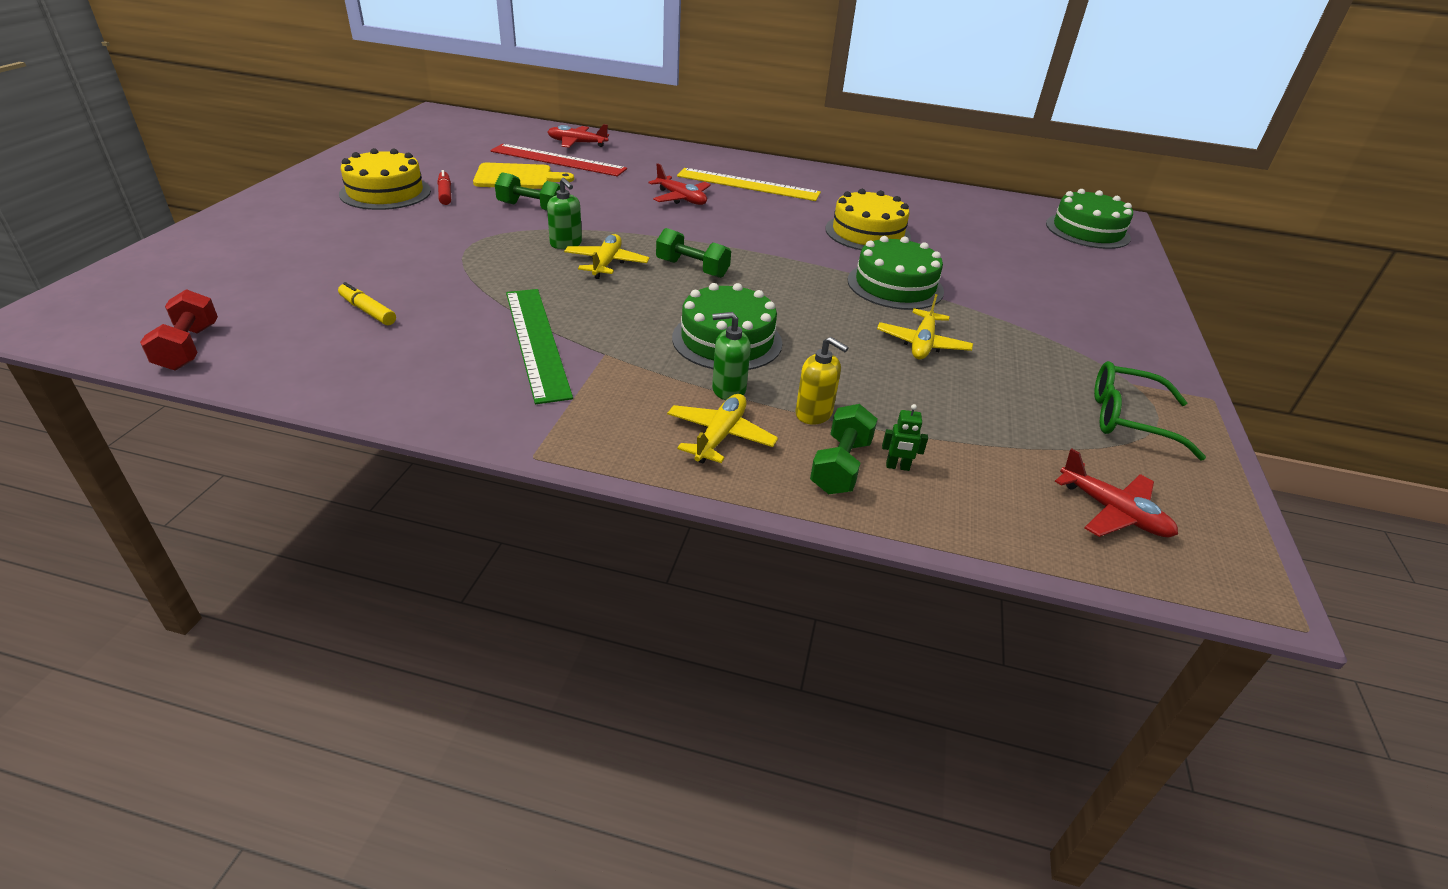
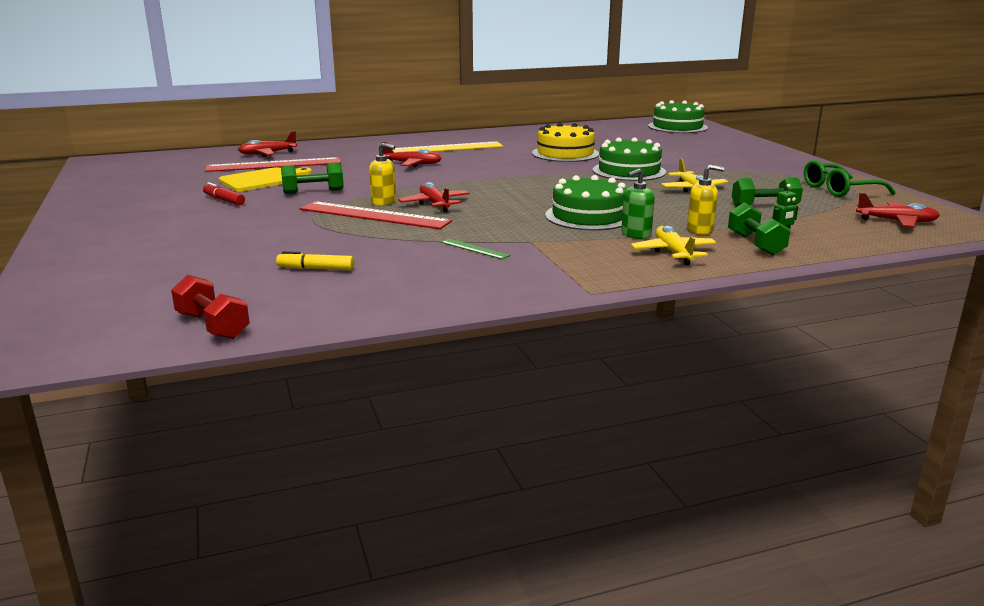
camera: 30 degrees left, 15 degrees down
(385, 192) = (168, 211): yellow cake -> none
(528, 259) = (374, 215): none -> red ruler
(536, 342) = (474, 249): green ruler -> green ruler, size x0.44
(566, 244) = (384, 202): green soap dispenser -> yellow soap dispenser
(606, 264) = (435, 204): yellow plane -> red plane
(692, 268) = (496, 193): green dumbbell -> green dumbbell (764, 207)

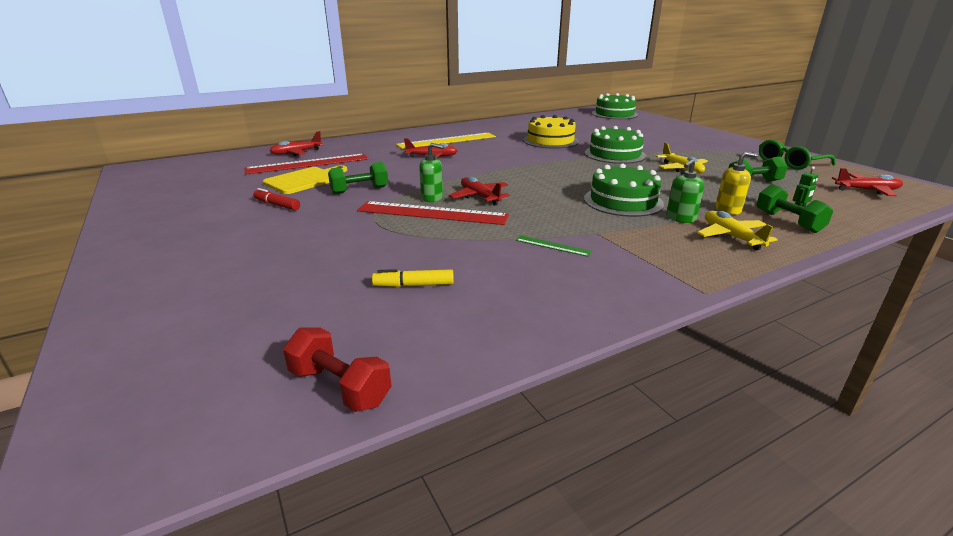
camera: 10 degrees left, 5 degrees up
(384, 202) = (432, 198): yellow soap dispenser -> green soap dispenser

